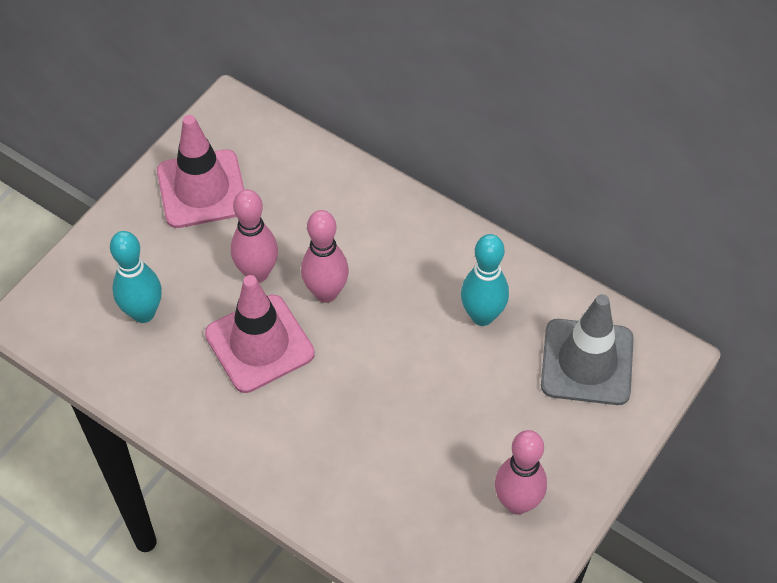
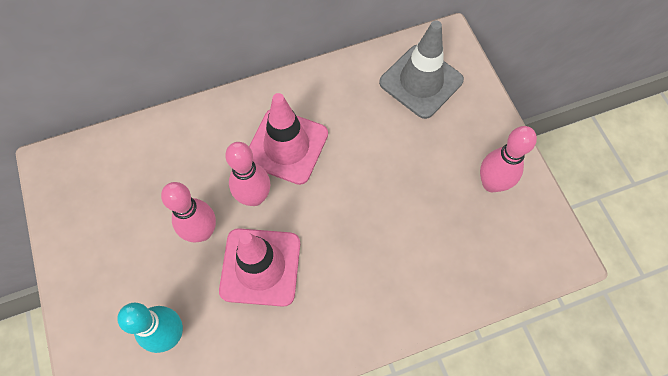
camera: 55 degrees left, 10 degrees up
(202, 189) = (100, 225): pink traffic cone -> pink traffic cone (286, 146)
(482, 316) = (345, 116): turquoise bowling pin -> none

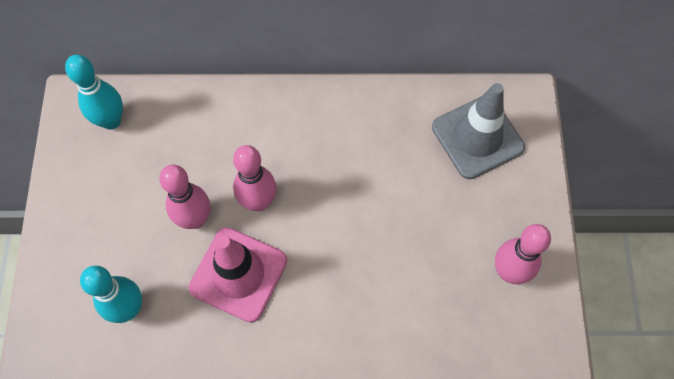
camera: 20 degrees right, 0 degrees up
(91, 170) = (111, 121): none -> turquoise bowling pin
(286, 146) = (310, 160): pink traffic cone -> none

